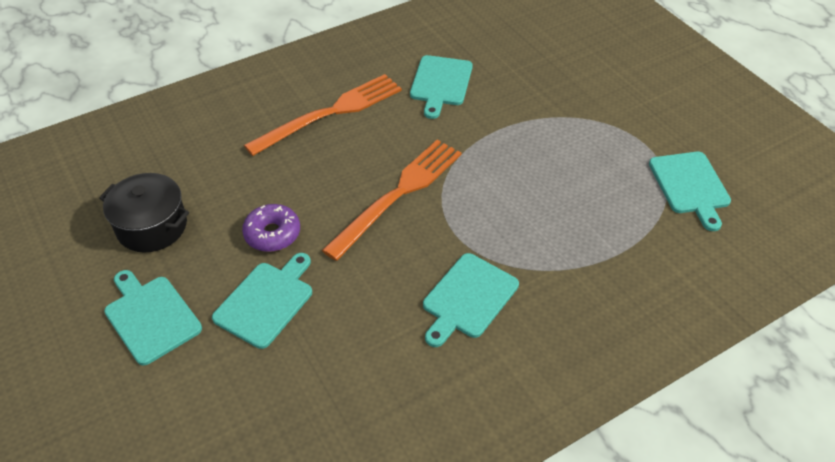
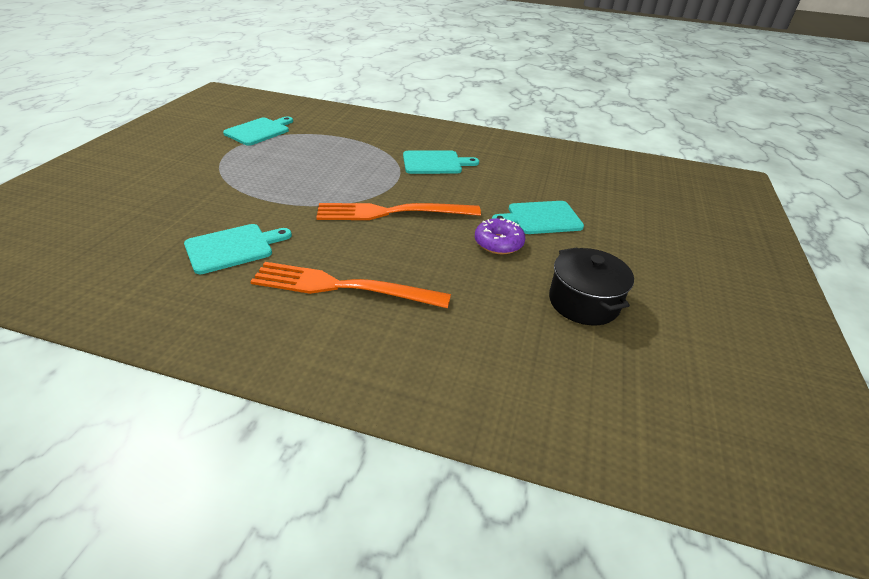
camera: 135 degrees left, 10 degrees down
(151, 317) = (623, 252): turquoise cutting board -> none

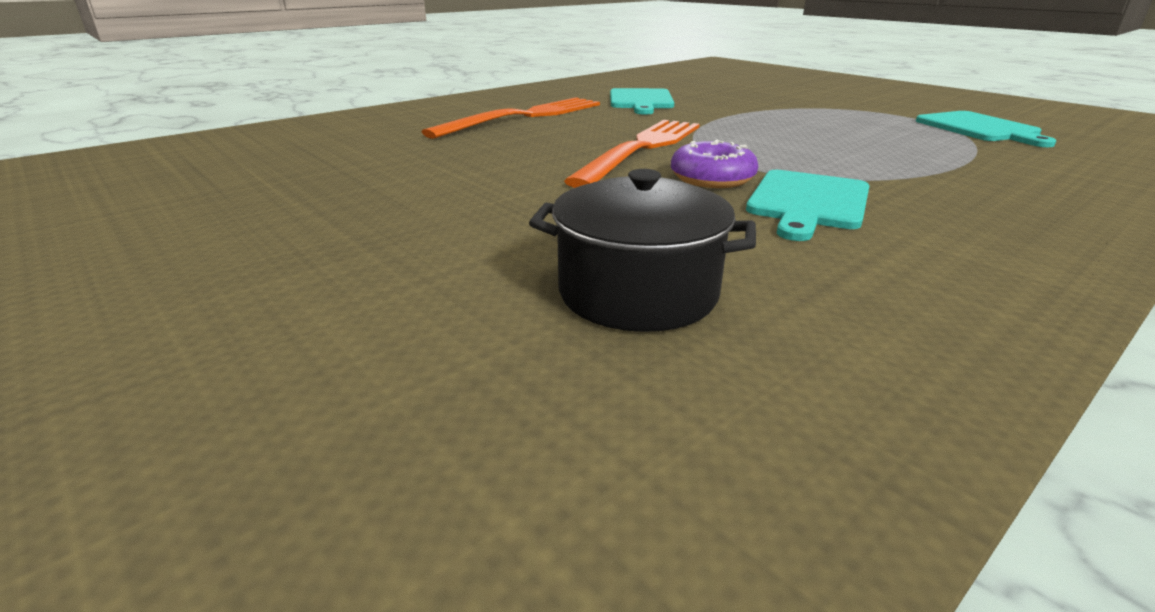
camera: 125 degrees right, 10 degrees down
(498, 243) = (483, 179): purple donut -> purple donut (712, 178)
(541, 218) = (495, 225): turquoise cutting board -> none
(583, 302) = (293, 185): black pot -> black pot (638, 293)

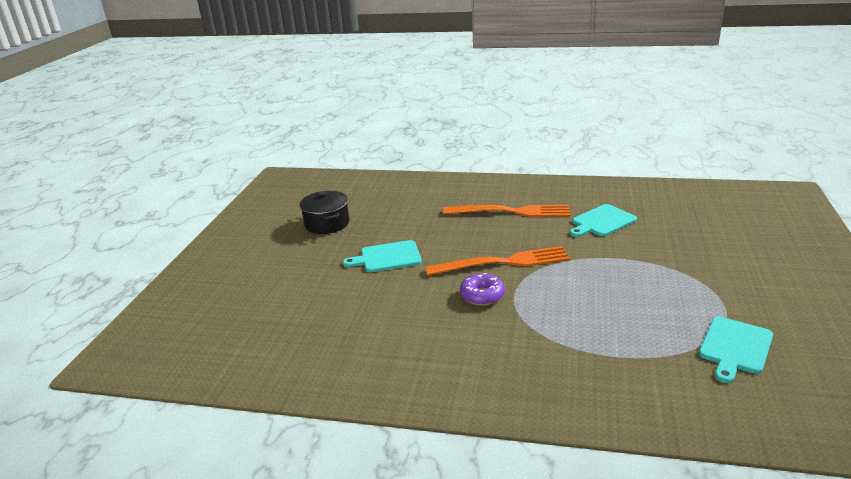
camera: 55 degrees right, 0 degrees up
(638, 293) = (348, 324): black pot -> black pot (327, 224)
(808, 202) = (481, 328): turquoise cutting board -> turquoise cutting board (387, 257)

